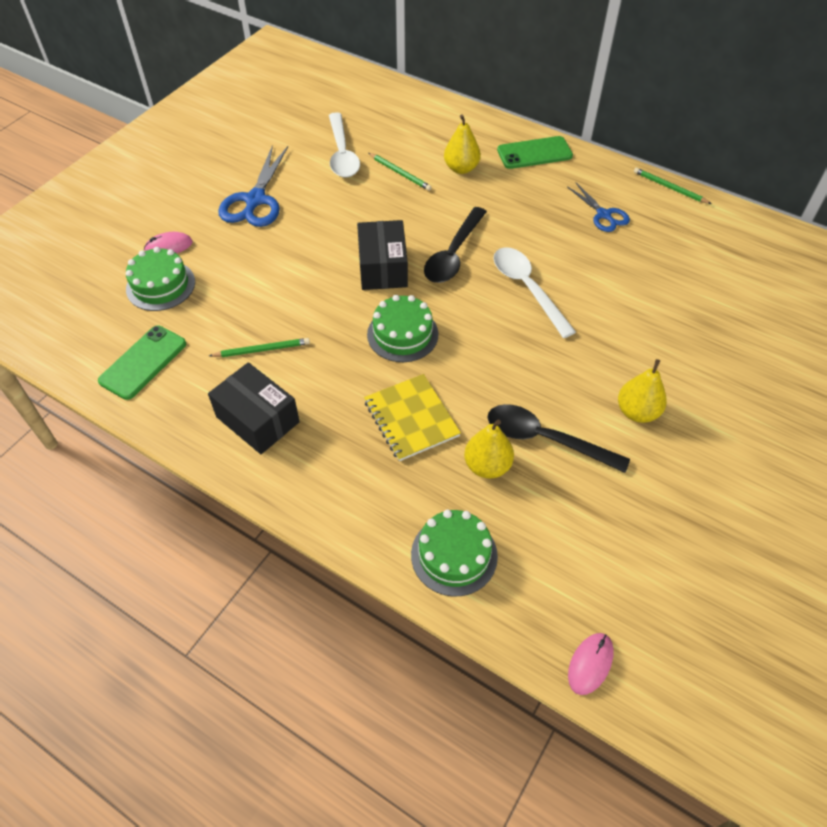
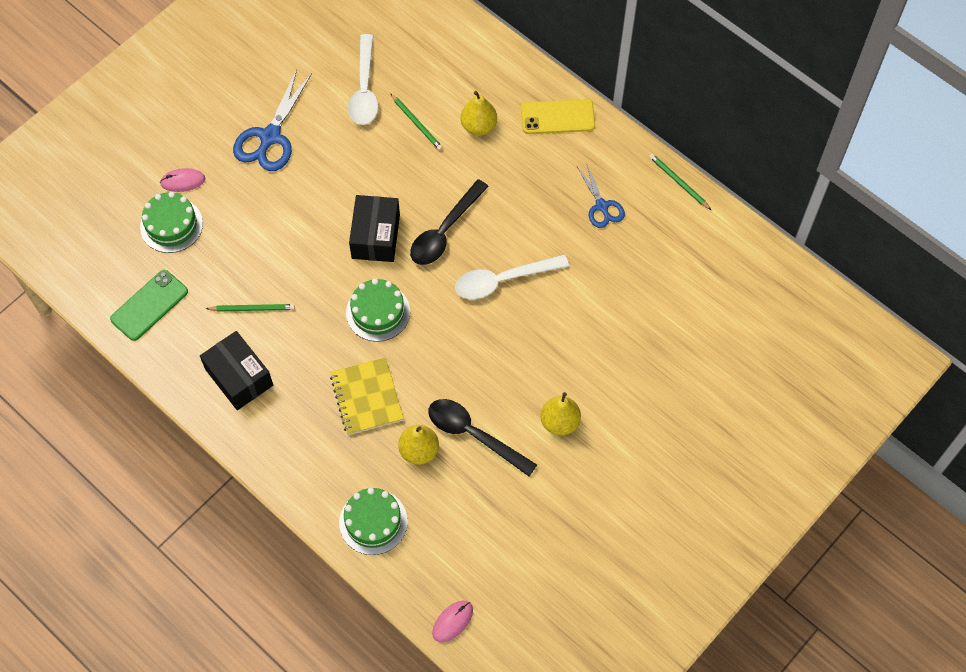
camera: 10 degrees right, 10 degrees up
(527, 288) = (502, 280): white spoon -> white spoon turned 90 degrees counterclockwise
(534, 153) = (557, 117): green phone -> yellow phone

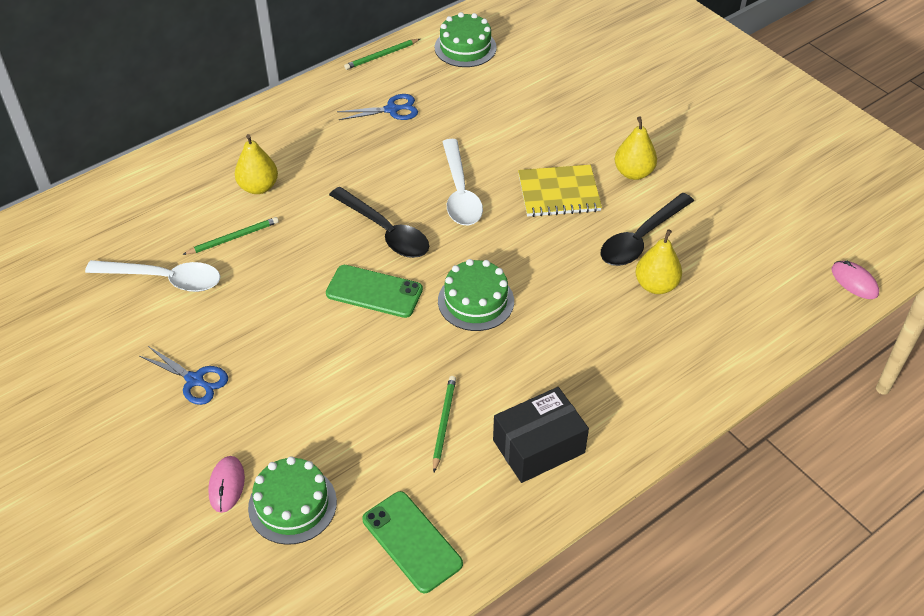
camera: 80 degrees left, 15 degrees down
(270, 137) = (195, 380): blue scissors -> blue scissors, size x0.61
(366, 397) = (584, 323): yellow notebook -> yellow notebook (559, 193)
(373, 522) = (739, 335): green cake -> green cake (465, 47)
(376, 236) = (374, 291): black box -> green phone
(557, 117) = (272, 126): yellow phone -> none

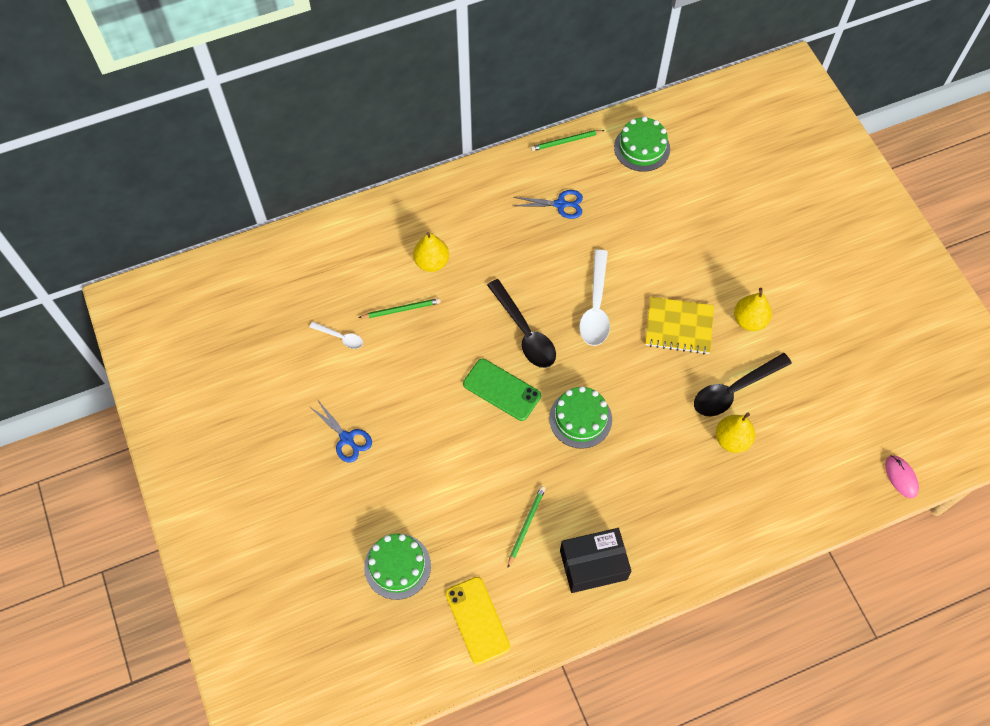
camera: 15 degrees right, 15 degrees up
(165, 279) = (341, 337): white spoon -> white spoon, size x0.52
(227, 485) = (353, 537): pink mouse -> none
(412, 541) = (477, 620): green phone -> yellow phone

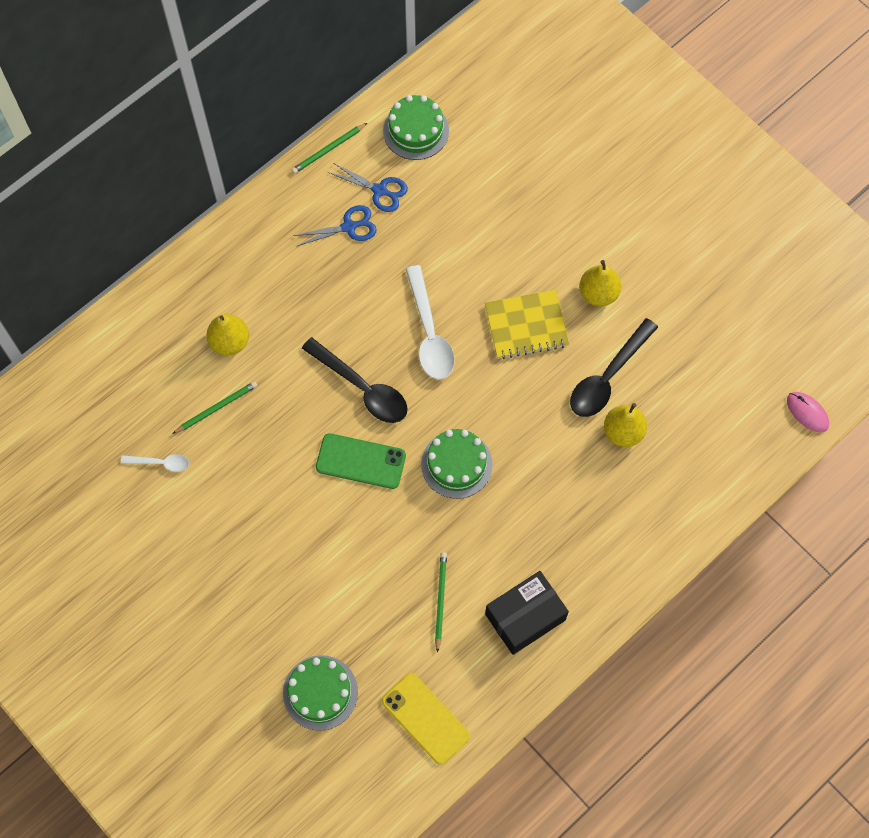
camera: 20 degrees left, 5 degrees up
(346, 438) = (212, 574): blue scissors -> blue scissors (379, 190)

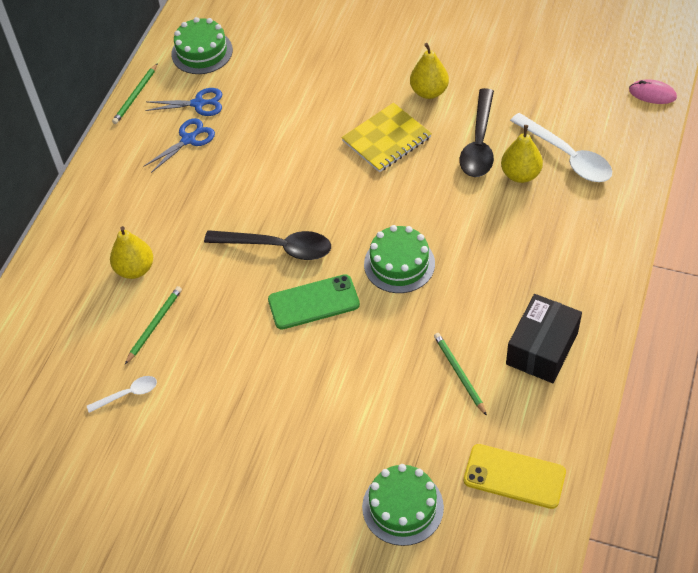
camera: 25 degrees left, 15 degrees down
(429, 333) = (309, 182): white spoon -> white spoon (567, 156)

